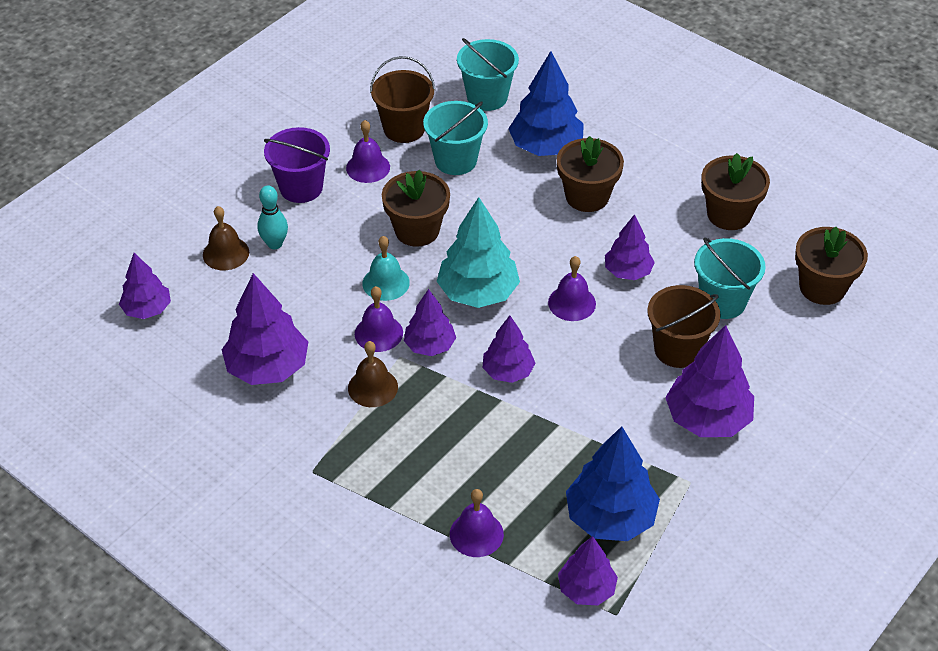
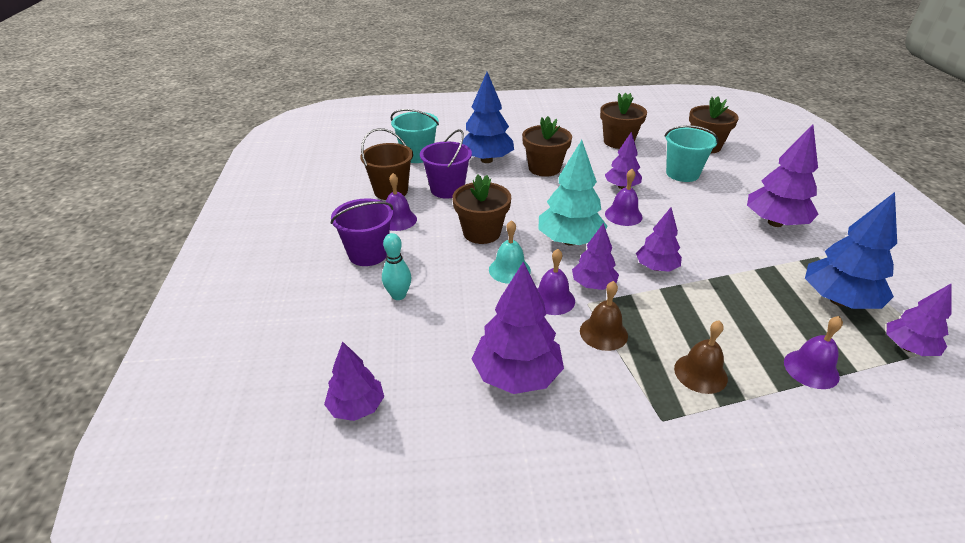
camera: 45 degrees left, 10 degrees down
(226, 253) = (369, 324): brown bell -> brown bell (700, 373)
(455, 160) = (447, 189): turquoise bucket -> purple bucket
(677, 349) = (705, 203): brown bucket -> none

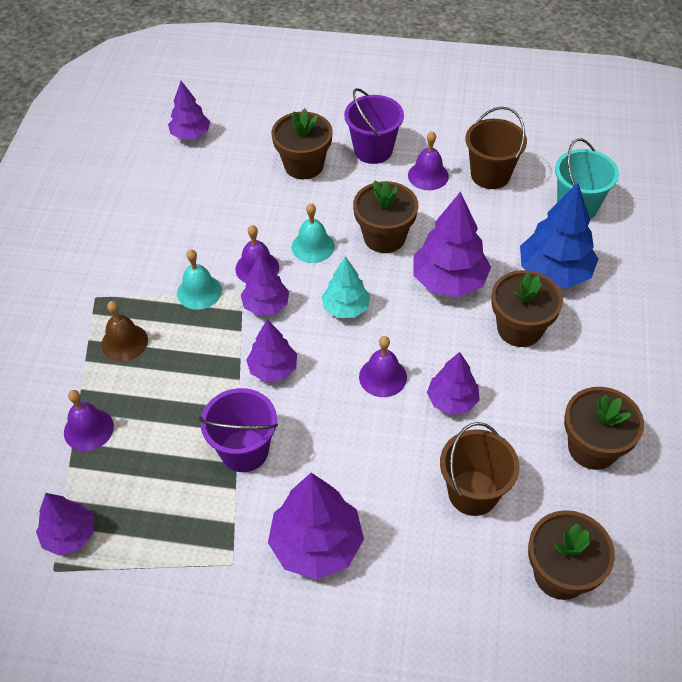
camera: 105 degrees right, 15 degrees up
(398, 295) = (304, 165): turquoise bowling pin -> brown flower pot
(447, 189) = (483, 222): purple bucket -> purple bucket (244, 450)
(517, 375) = (179, 223): purple tree -> purple tree (449, 281)
(570, 241) = (346, 308): turquoise tree -> turquoise tree, size x0.62
(603, 333) = (199, 291): brown bell -> turquoise bell
(682, 174) = (473, 493): turquoise bucket -> brown bucket
(838, 300) = (156, 517): blue tree -> none

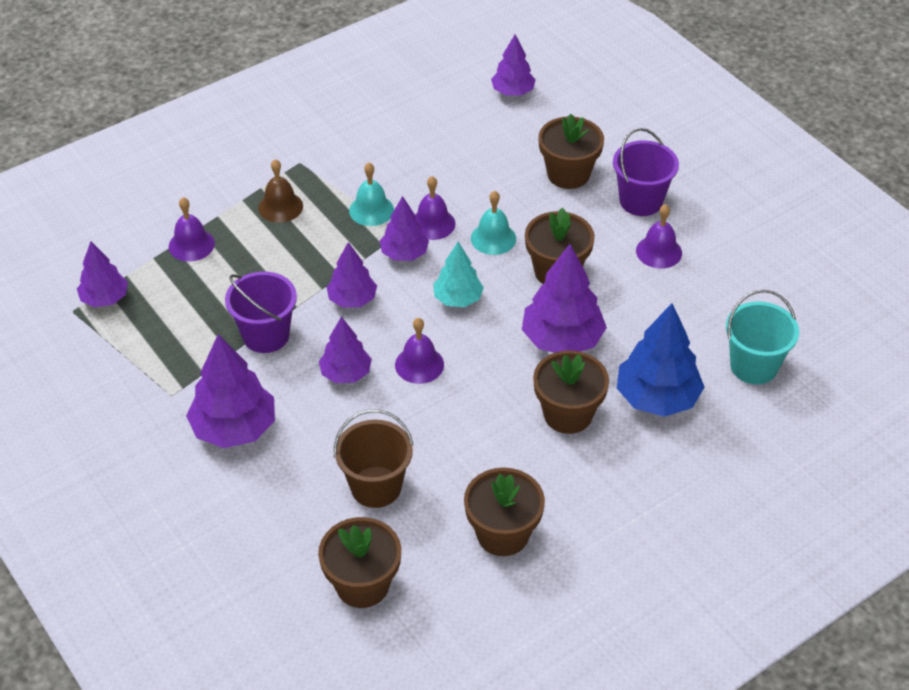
camera: 45 degrees right, 5 degrees down
(452, 400) = (446, 419): purple tree -> purple tree (346, 373)
(490, 175) = (713, 288): brown bucket -> none

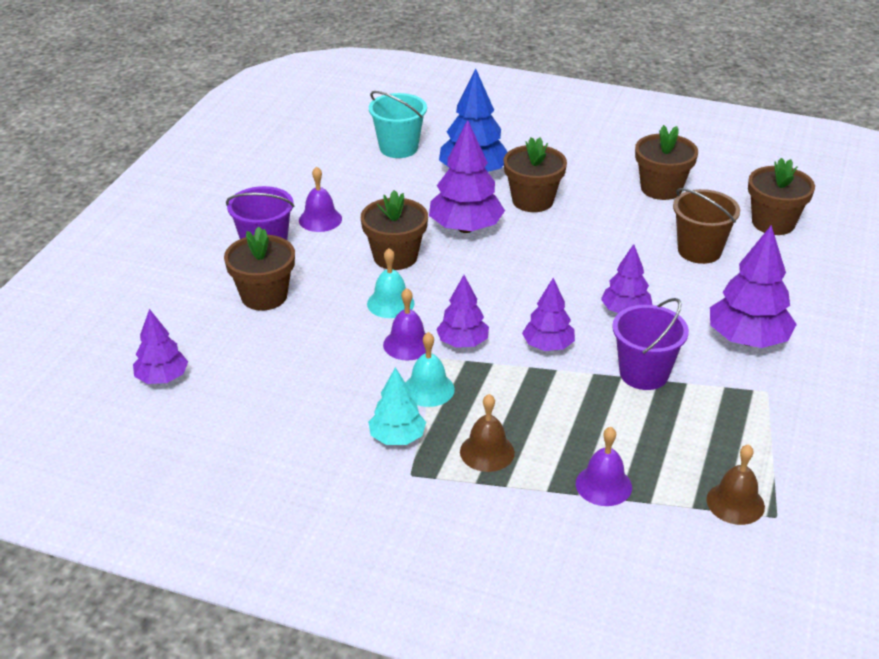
camera: 125 degrees left, 10 degrees down
(105, 298) = (735, 503): purple tree -> brown bell
(419, 364) = (571, 280): purple bell -> none
(458, 299) = (481, 292): turquoise tree -> turquoise tree (397, 438)

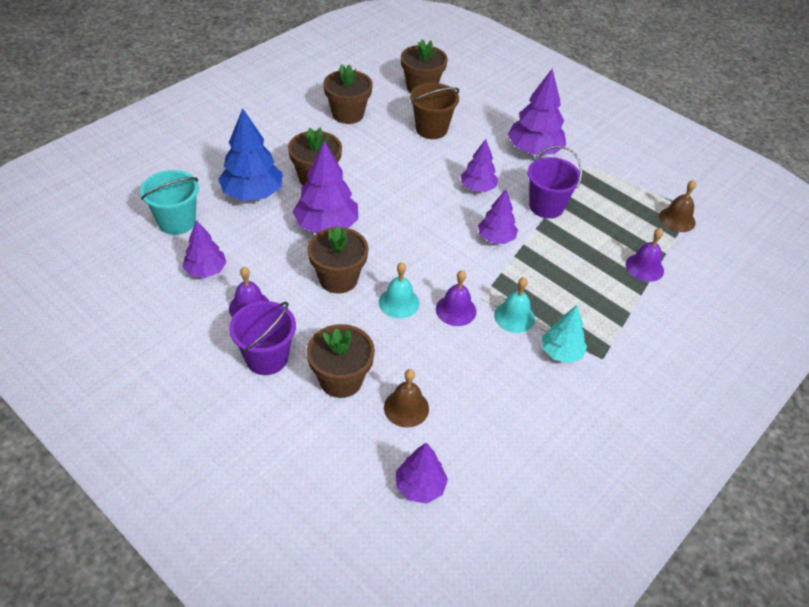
camera: 70 degrees left, 10 degrees up
(462, 343) = (470, 279): purple tree -> purple tree (206, 270)
(487, 452) = (594, 310): brown bell -> brown bell (406, 408)

